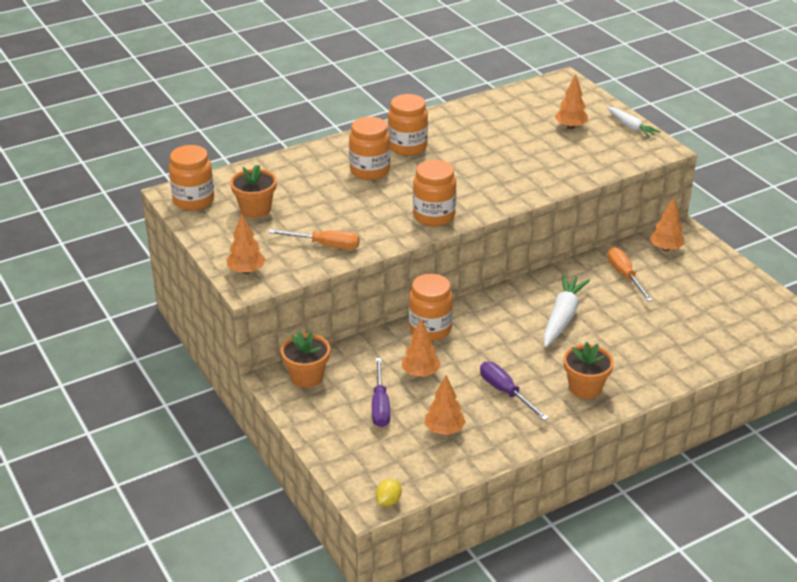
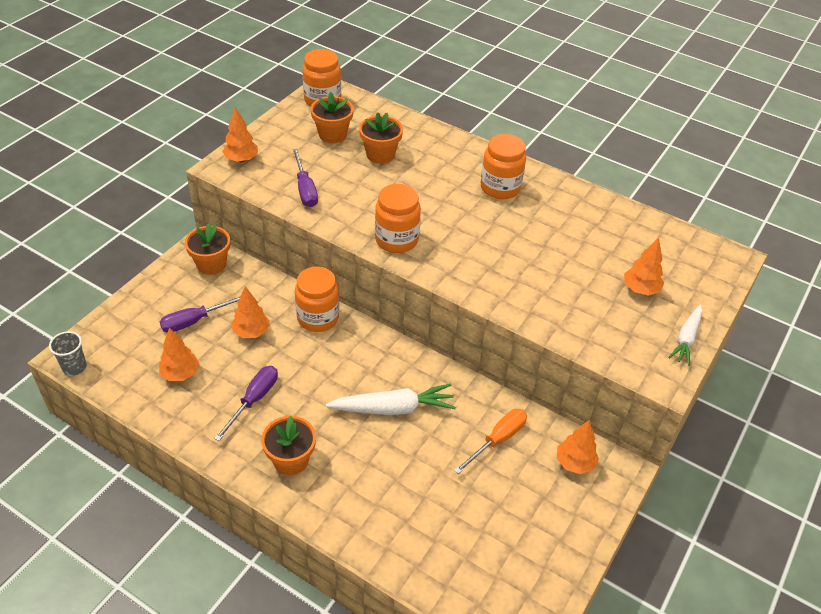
camera: 60 degrees right, 10 degrees up
(309, 192) = (380, 154): none -> orange flower pot
(325, 245) = (305, 189): orange screwdriver -> purple screwdriver
(370, 171) = (441, 177): orange jar -> none
(388, 501) = (74, 367): yellow lemon -> grey cup

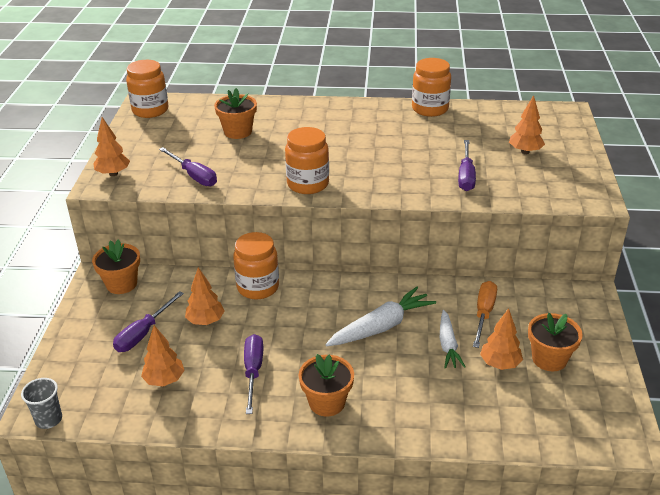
camera: 25 degrees left, 10 degrees down
(332, 135) = (182, 131): orange flower pot -> orange flower pot (549, 359)
(500, 188) = (358, 123): orange jar -> orange jar (430, 109)
(554, 293) = (466, 176): none -> purple screwdriver
(574, 463) = (554, 304): orange tree -> orange tree (500, 364)
(686, 339) = (586, 170): white carrot -> white carrot (448, 345)

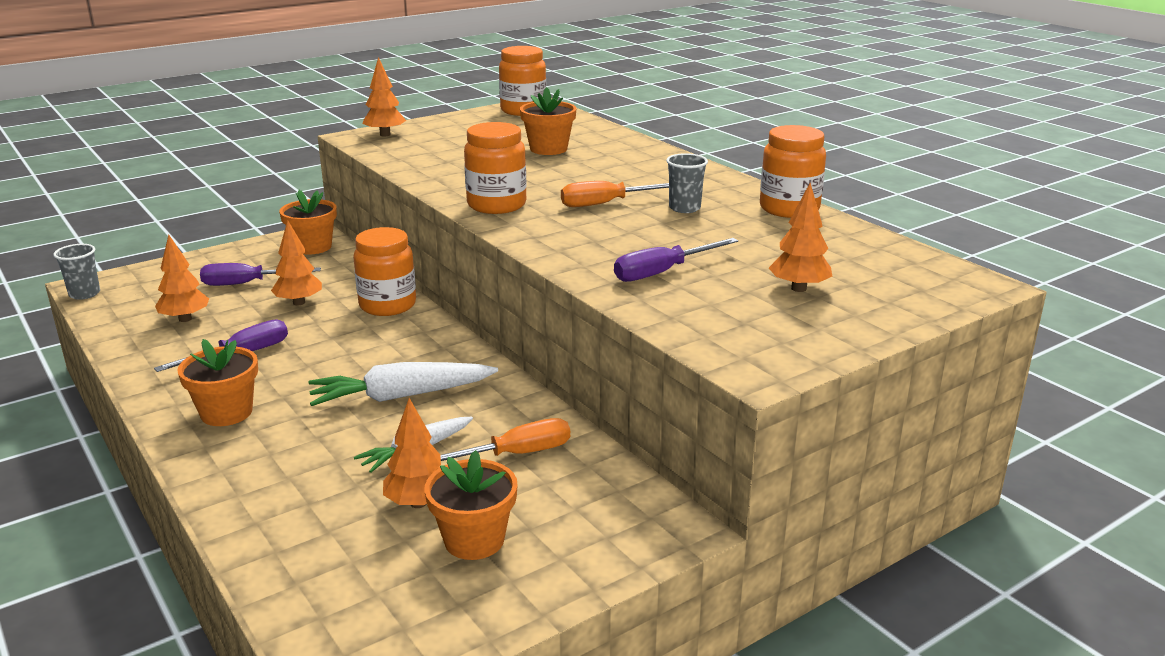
camera: 50 degrees right, 10 degrees down
(194, 176) = (431, 160): purple screwdriver -> none
(354, 151) = (607, 203): none -> orange screwdriver
(381, 327) = (401, 396): white carrot -> white carrot turned 150 degrees clockwise
(391, 134) = (684, 208): none -> grey cup

